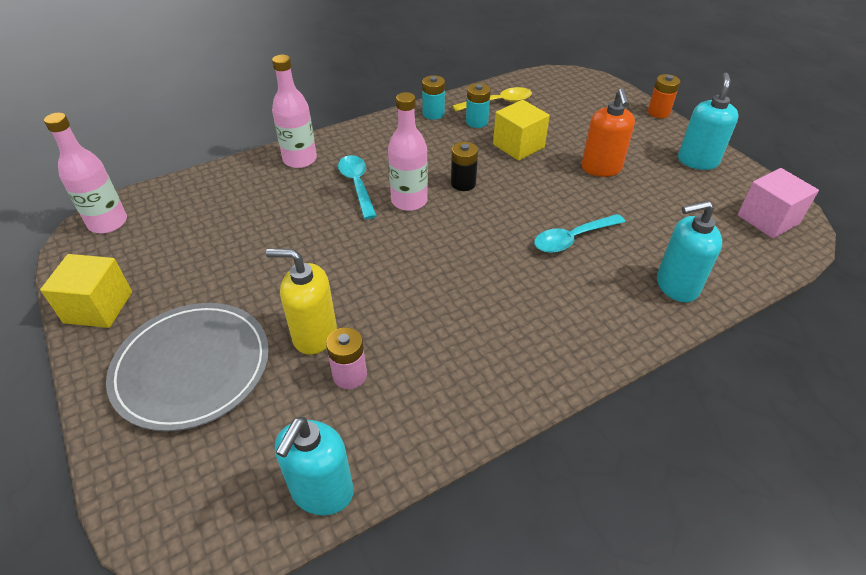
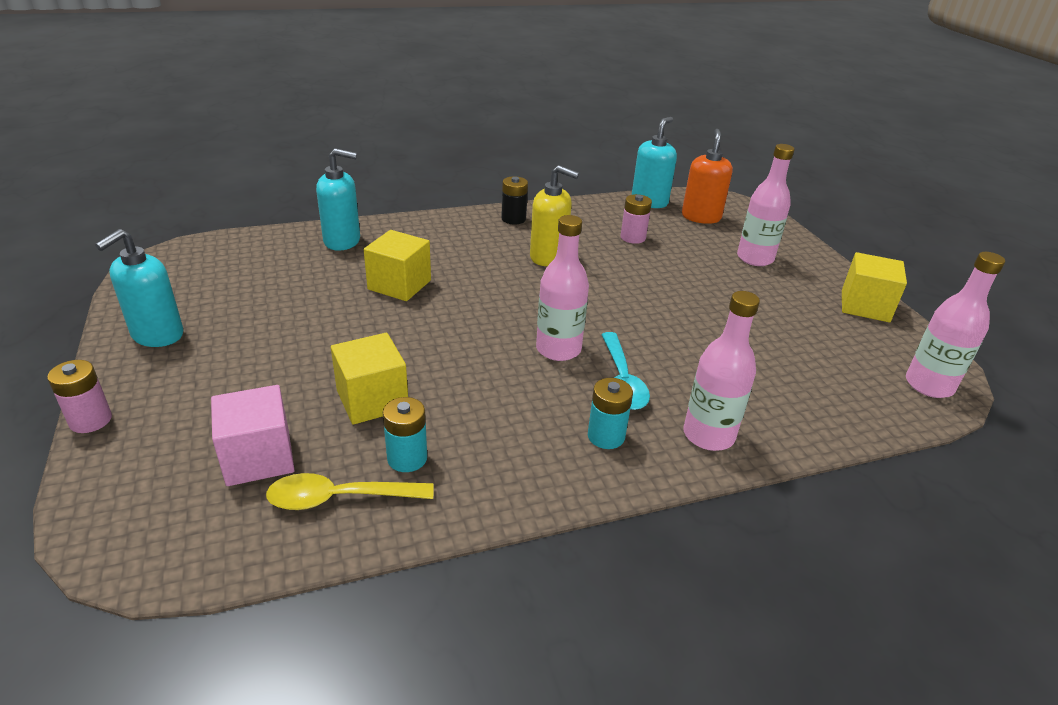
camera: 170 degrees left, 10 degrees down
(192, 367) = (755, 258): grey plate -> pink bottle
(314, 335) = (662, 260): yellow soap dispenser -> yellow soap dispenser (548, 257)
(433, 114) = (474, 493): turquoise battery -> turquoise battery (606, 436)
(463, 183) = (482, 359): black battery -> black battery (513, 219)
(572, 239) = (399, 285): turquoise spoon -> yellow cube
(601, 168) = (291, 347): orange soap dispenser -> orange soap dispenser (701, 217)
(658, 112) = (90, 420): orange battery -> pink battery
(768, 219) = (184, 268): pink cube -> pink cube (258, 457)

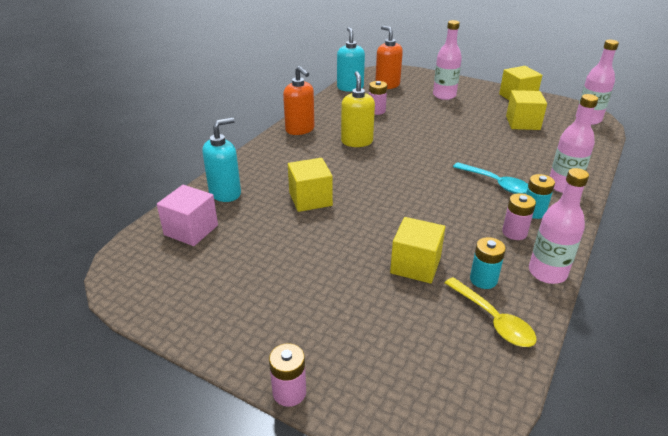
camera: 40 degrees left, 0 degrees up
(157, 335) = (222, 318): turquoise soap dispenser -> none
(258, 457) = (421, 333): pink cube -> pink cube (191, 230)
(340, 498) = (493, 319): yellow spoon -> yellow spoon turned 75 degrees counterclockwise
(513, 219) = (300, 129): black battery -> orange soap dispenser
(536, 440) = (514, 232): none -> pink battery
(548, 257) = (357, 141): yellow soap dispenser -> yellow soap dispenser turned 75 degrees counterclockwise
(558, 349) = (446, 185): pink bottle -> pink bottle (547, 273)
(806, 338) = (522, 123): none -> yellow cube

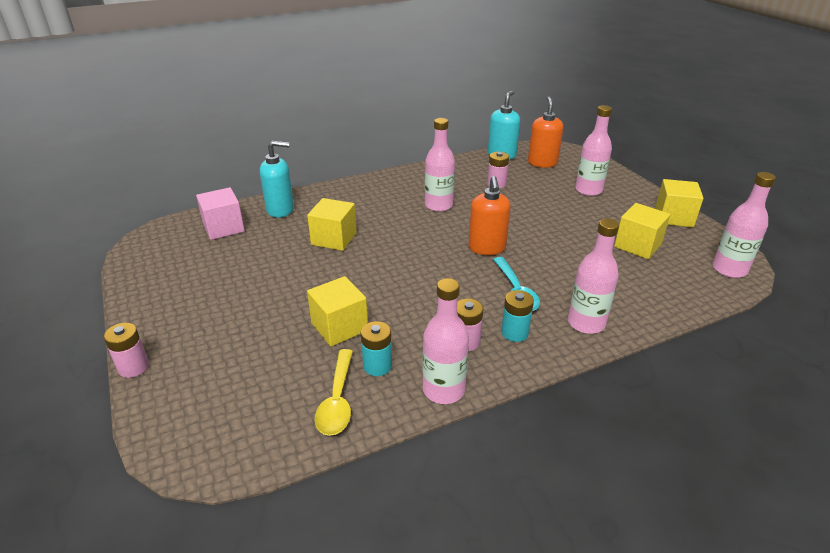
camera: 35 degrees right, 0 degrees up
(300, 129) = (404, 179): orange soap dispenser -> orange soap dispenser (487, 248)
(357, 141) = (438, 205): yellow soap dispenser -> pink bottle

